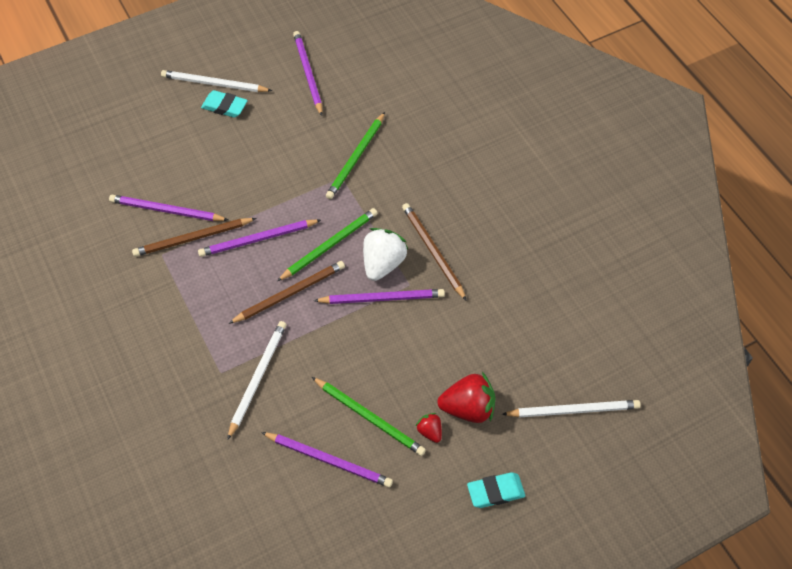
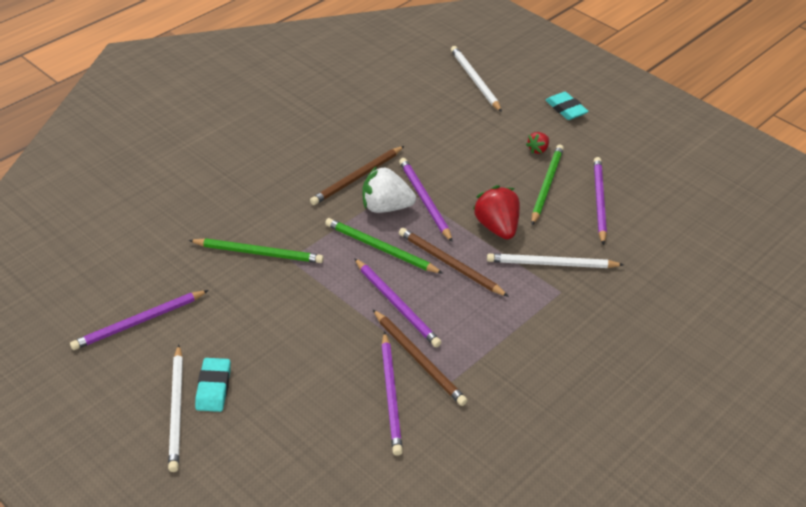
camera: 110 degrees left, 15 degrees down
(468, 408) = (504, 133): red strawberry -> red strawberry (497, 227)

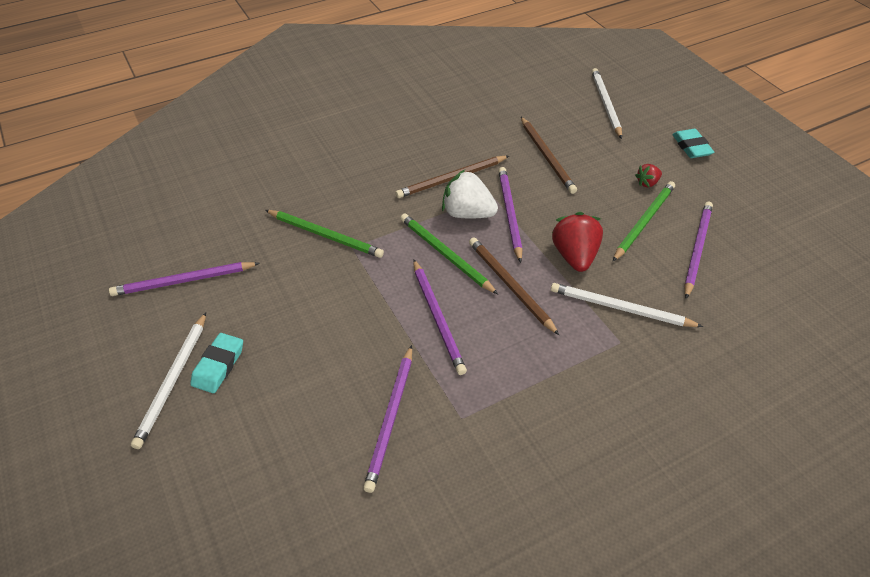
camera: 20 degrees right, 5 degrees up
(419, 360) = (436, 384): brown pencil -> brown pencil (547, 157)

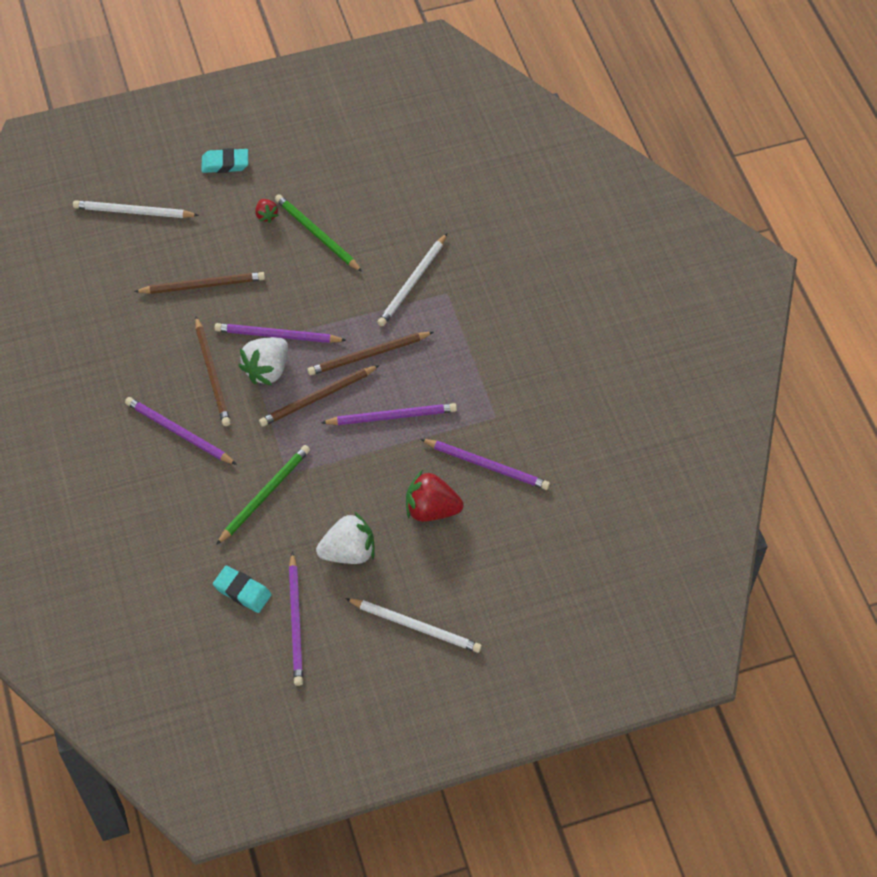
camera: 80 degrees left, 10 degrees up
(218, 366) = (407, 590): turquoise eraser -> turquoise eraser (242, 591)
(264, 308) = (348, 552): none -> white strawberry
(445, 254) = (317, 398): green pencil -> brown pencil
(574, 256) = (345, 298): red strawberry -> red strawberry (431, 509)
(697, 249) = (360, 207): purple pencil -> purple pencil (178, 432)

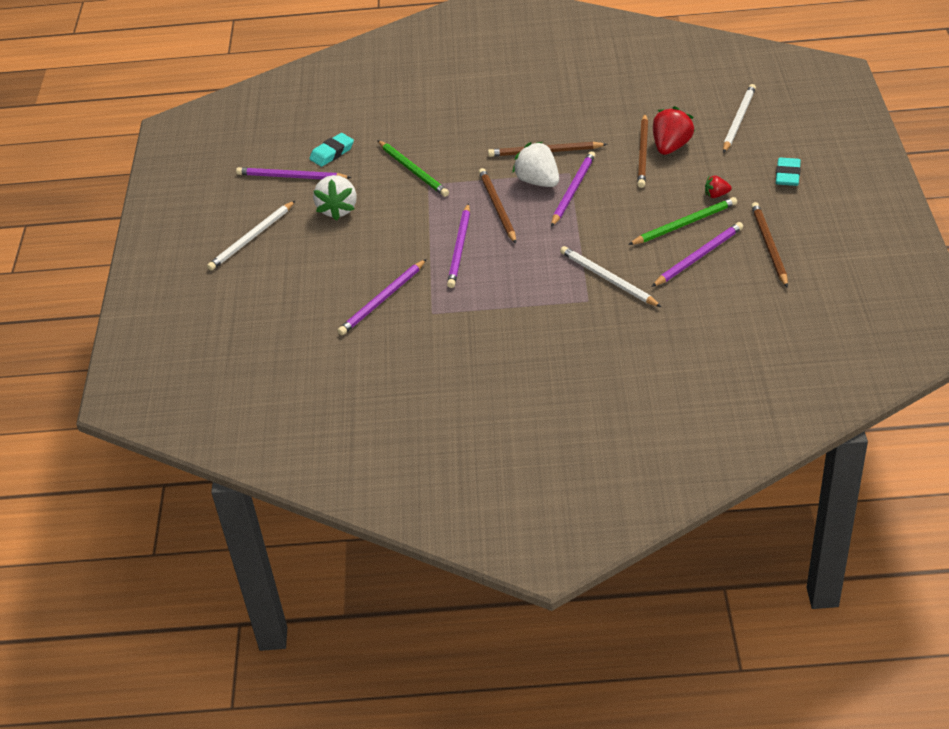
camera: 110 degrees right, 15 degrees down
(178, 432) = (493, 131): purple pencil -> purple pencil (699, 256)
(368, 355) = (532, 241): brown pencil -> brown pencil (769, 246)
(431, 509) = (354, 260): red strawberry -> red strawberry (671, 147)

